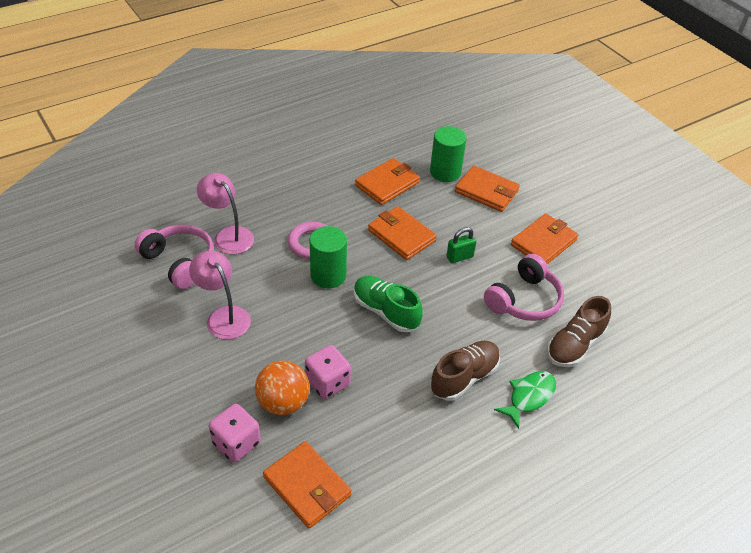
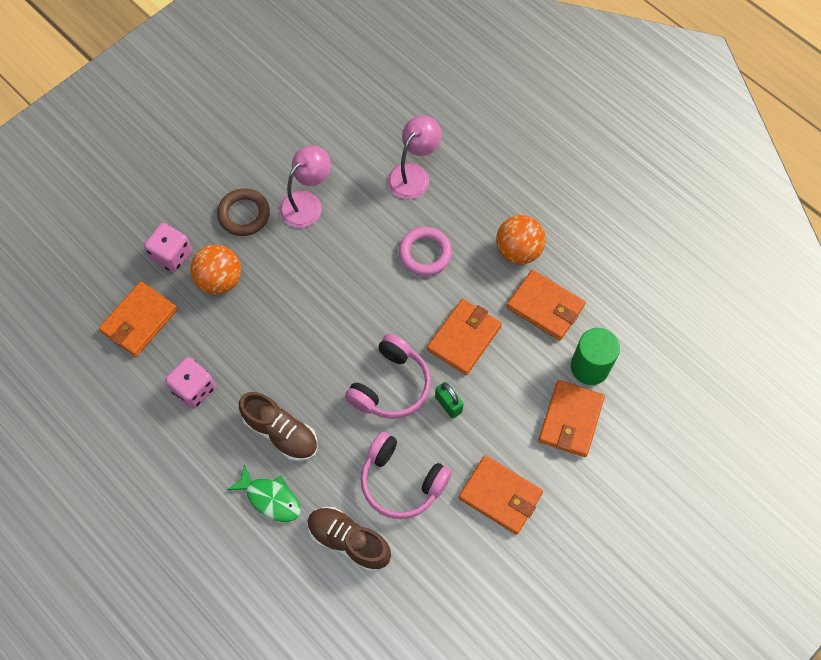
camera: 80 degrees right, 20 degrees up
(179, 262) = (365, 144): pink headphones -> pink headphones (391, 385)
(214, 369) = (244, 214): none -> brown ring
(327, 382) = (249, 311): pink dice -> pink dice (194, 389)
(328, 275) = (384, 279): green cylinder -> none
(331, 188) = (518, 251): none -> orange ball
(385, 312) = (348, 344): green shoe -> none

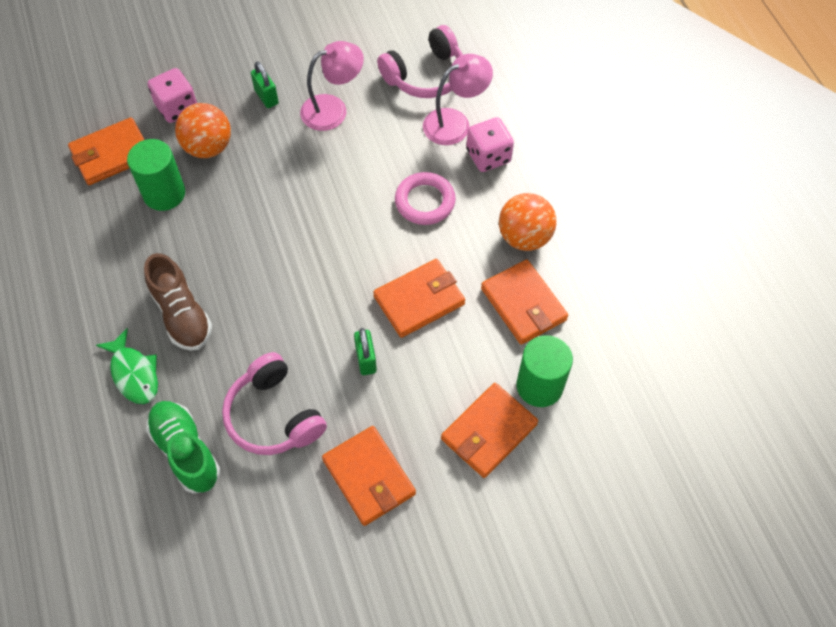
camera: 25 degrees right, 5 degrees down
(194, 389) = (124, 237): pink dice -> pink dice (488, 156)
(206, 336) = (164, 193): none -> green cylinder
(244, 214) = (266, 97): brown ring -> green padlock
(349, 541) = (186, 451): brown shoe -> green shoe
(391, 385) = (317, 315): pink headphones -> pink headphones (425, 75)

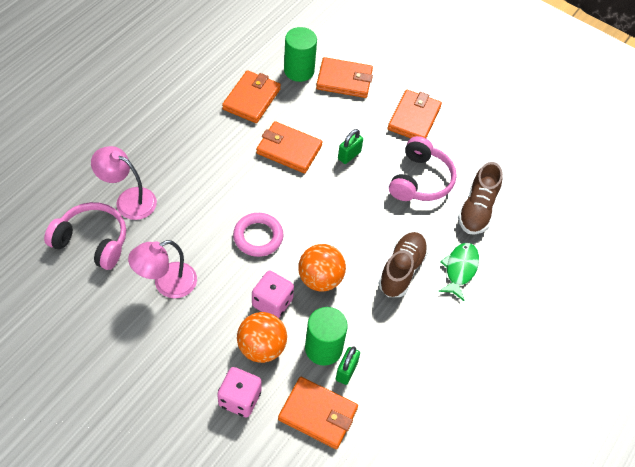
camera: 130 degrees left, 5 degrees down
(186, 451) = (477, 209): green shoe -> brown shoe
(266, 97) = (185, 338): green padlock -> green padlock (346, 371)
(333, 109) = (167, 284): pink lamp -> pink lamp turned 60 degrees counterclockwise
(425, 201) = (212, 183): pink ring -> pink ring (258, 237)
(488, 156) = (147, 166): pink dice -> pink dice (272, 303)
(524, 237) = (201, 119): orange ball -> orange ball (320, 279)

